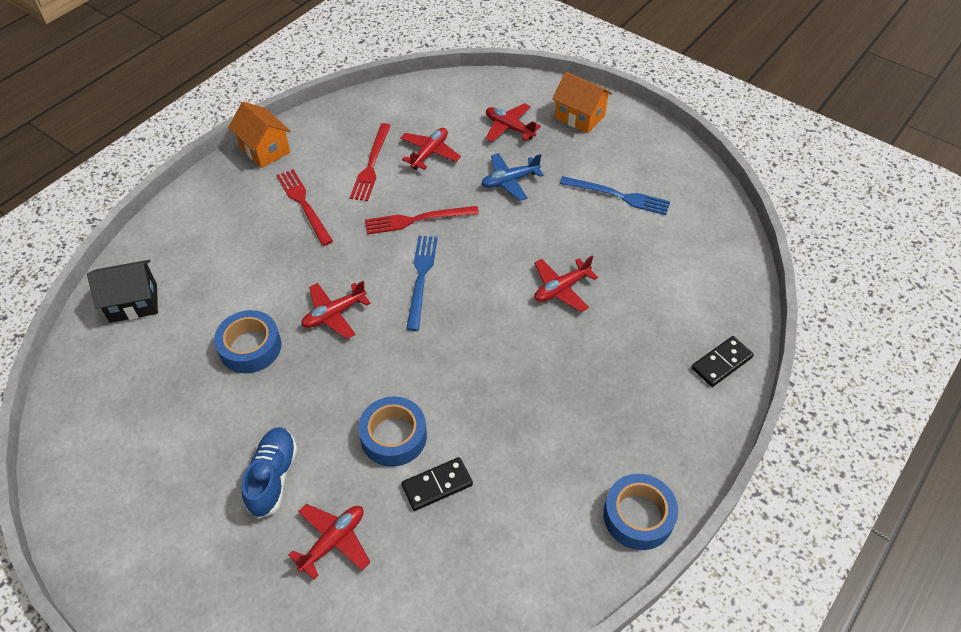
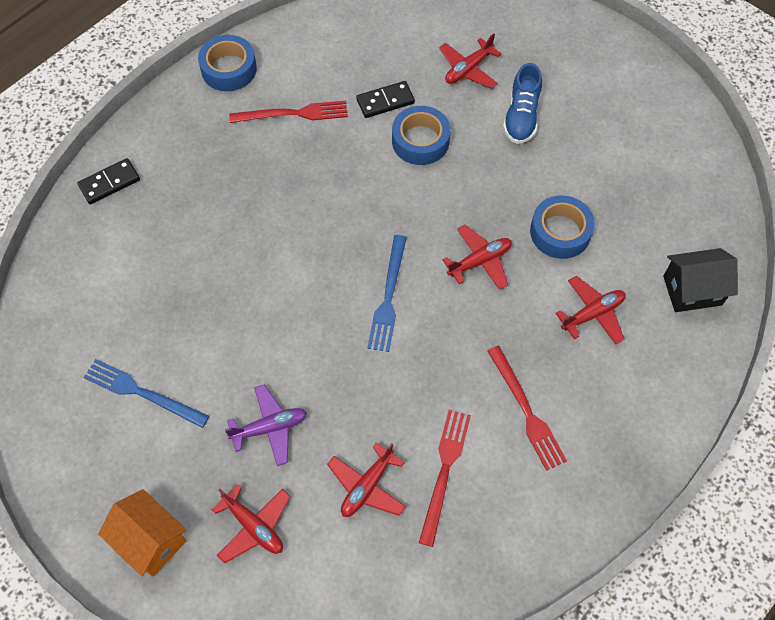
camera: 175 degrees left, 10 degrees up
(265, 150) = (589, 512): orange house -> none
(417, 220) = (389, 376): red fork -> red fork (293, 114)
(509, 181) = (270, 428): blue plane -> purple plane
(561, 289) = (241, 272): red plane -> red plane (592, 314)

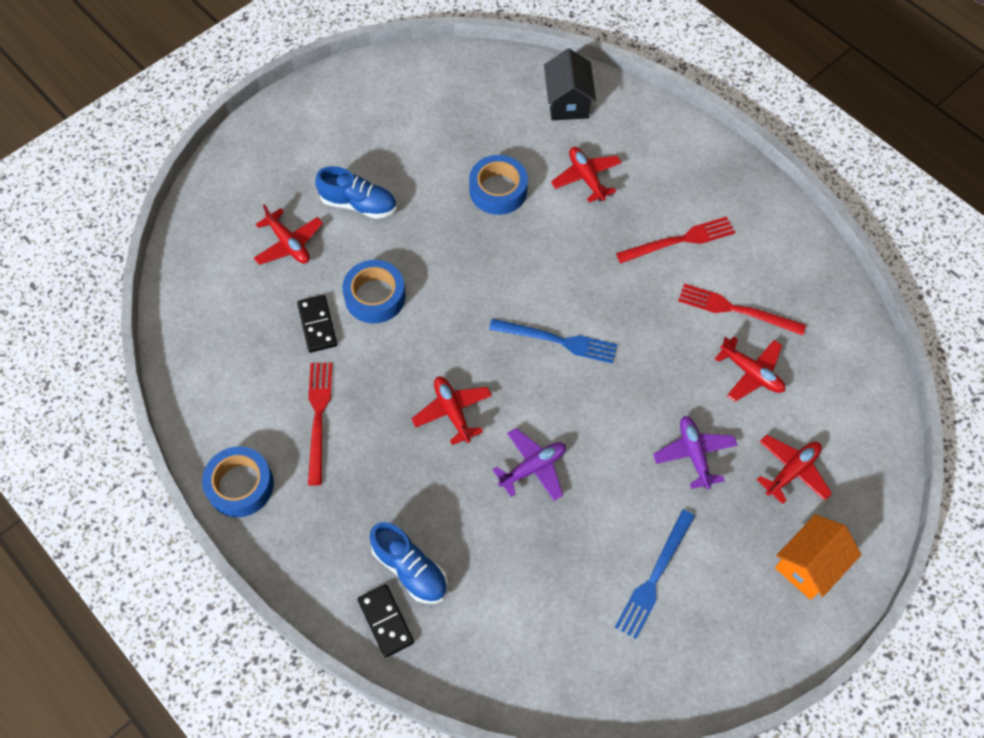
camera: 85 degrees left, 0 degrees up
(154, 195) = (410, 569): none -> blue shoe
(251, 283) = (533, 468): none -> purple plane
(480, 261) = (524, 259): red plane -> red plane (452, 412)

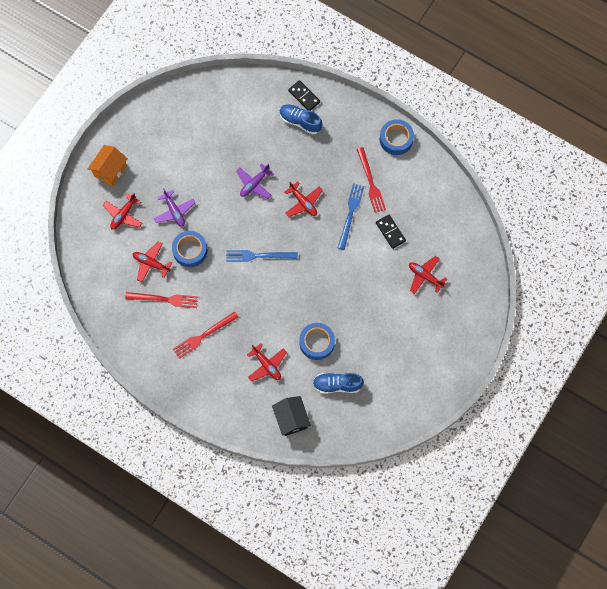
camera: 165 degrees right, 10 degrees up
(359, 204) = (395, 312): blue shoe -> blue shoe (337, 384)
(375, 296) = (365, 256): blue tape -> blue tape (190, 250)
(654, 577) = (183, 146): blue fork -> blue fork (350, 214)

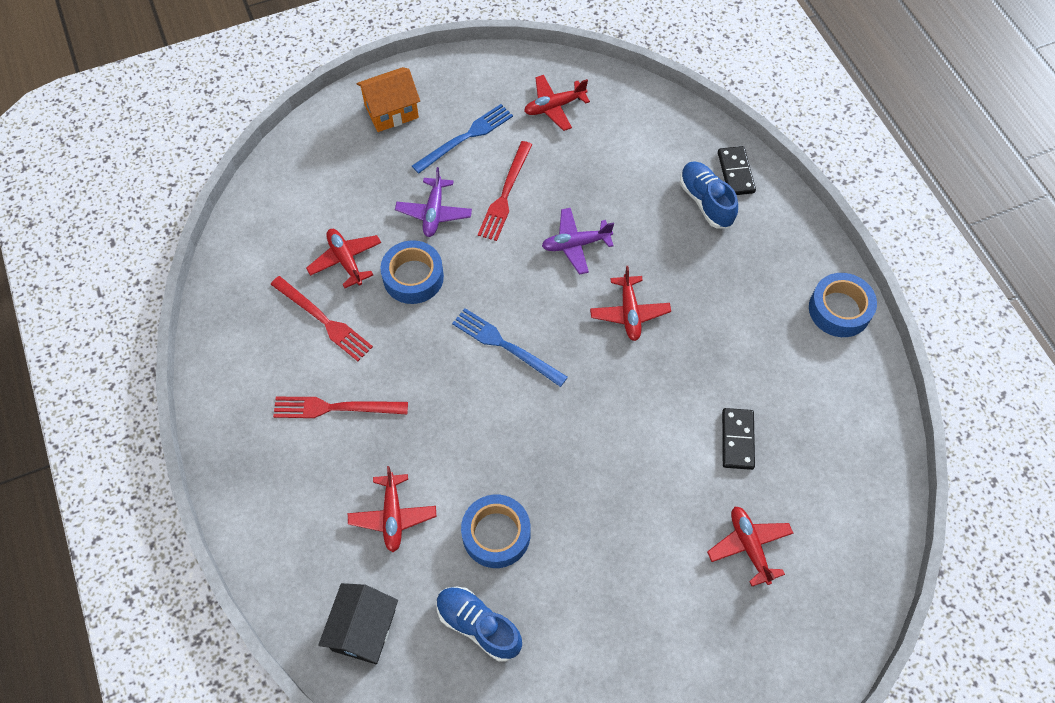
camera: 35 degrees right, 10 degrees down
(123, 215) = (362, 176): red plane -> red plane (554, 107)
(350, 214) = (691, 373): blue fork -> blue fork (465, 137)
(371, 182) = (756, 347): red fork -> red fork (505, 194)

